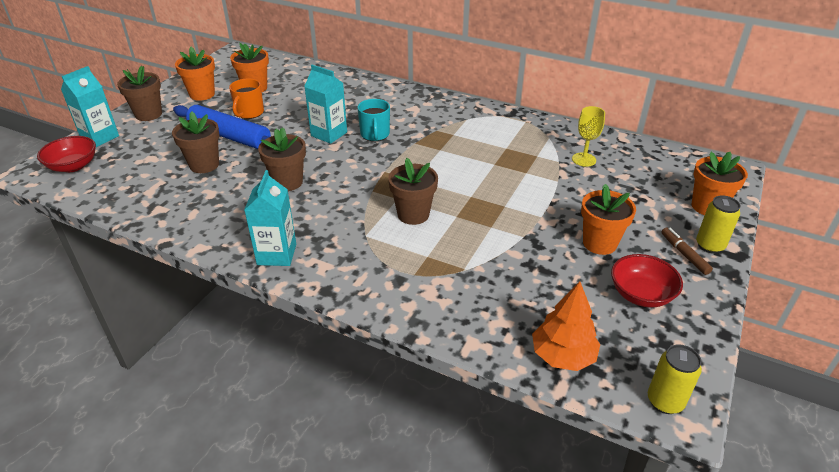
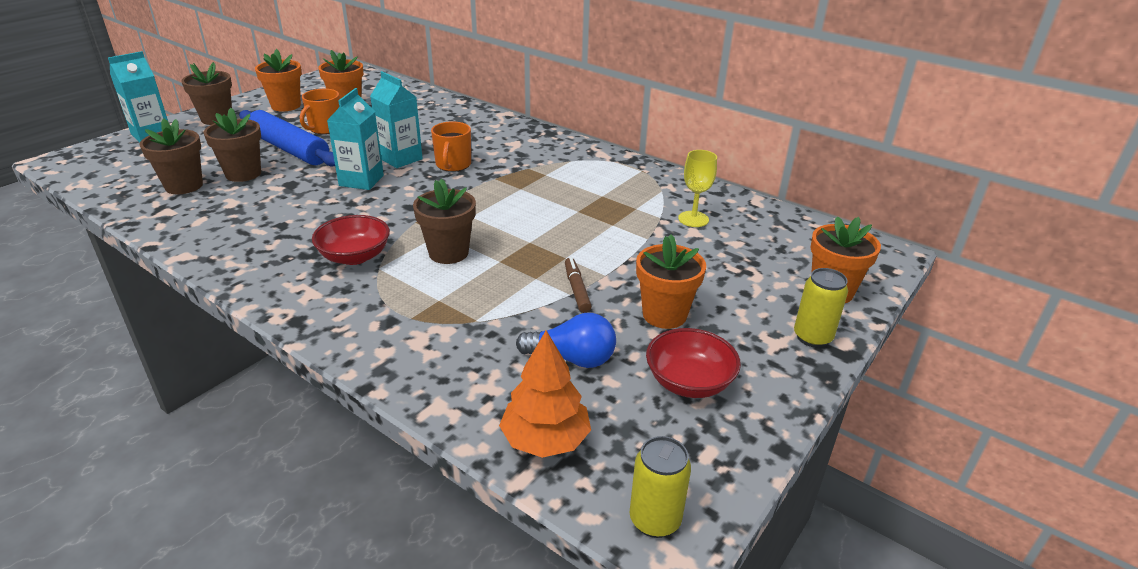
camera: 10 degrees right, 5 degrees down
(73, 166) = (105, 159): red bowl -> red bowl (355, 256)
(277, 254) = (264, 274): turquoise carton -> turquoise carton (361, 180)
(287, 182) = (323, 202): brown flower pot -> brown flower pot (184, 186)
(375, 135) = (453, 165): turquoise mug -> orange mug
(550, 289) = (572, 358): none -> blue light bulb
(684, 254) = (772, 343): brown marker -> brown marker (576, 289)

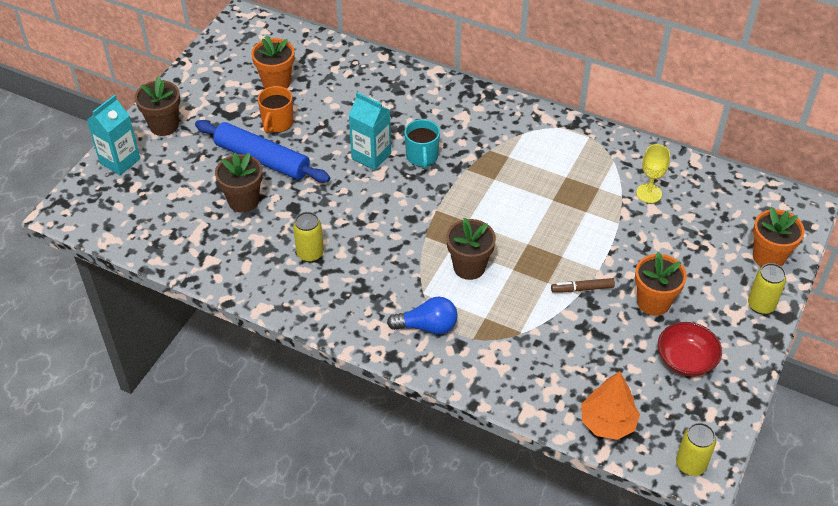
camera: 10 degrees left, 15 degrees up
(184, 186) = (202, 226): brown flower pot -> none
(276, 220) = (310, 254): none -> yellow can
(286, 106) = (217, 93): orange flower pot -> none
(355, 256) = (398, 284): red bowl -> none
(361, 180) = (352, 192): turquoise carton -> none
(453, 165) = (422, 157): orange mug -> turquoise mug
(572, 358) = (602, 354): blue light bulb -> blue light bulb (427, 326)
(576, 289) = (582, 289): brown marker -> brown marker turned 75 degrees counterclockwise

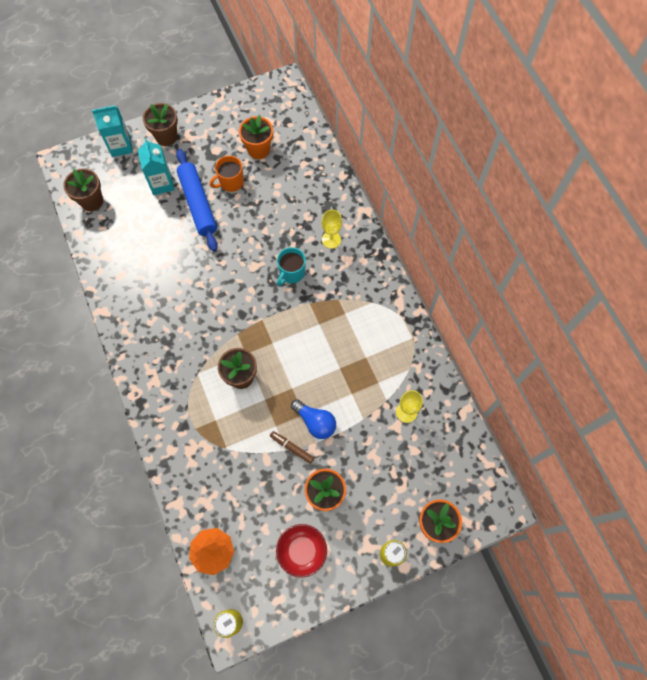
camera: 40 degrees right, 20 degrees up
(243, 201) = (160, 227): brown flower pot -> brown flower pot (92, 201)
(310, 254) = (162, 294): yellow can -> none
(371, 156) = (262, 249): turquoise carton -> turquoise carton (161, 184)
(427, 326) = (178, 399): blue light bulb -> blue light bulb (315, 422)
(430, 110) = (331, 240): none -> yellow goblet

